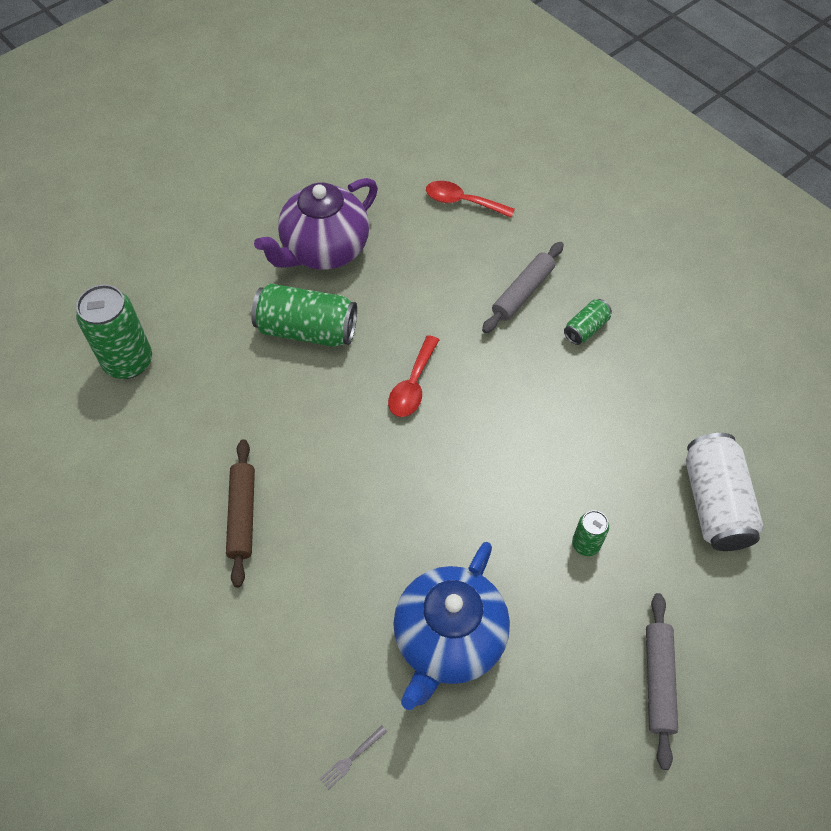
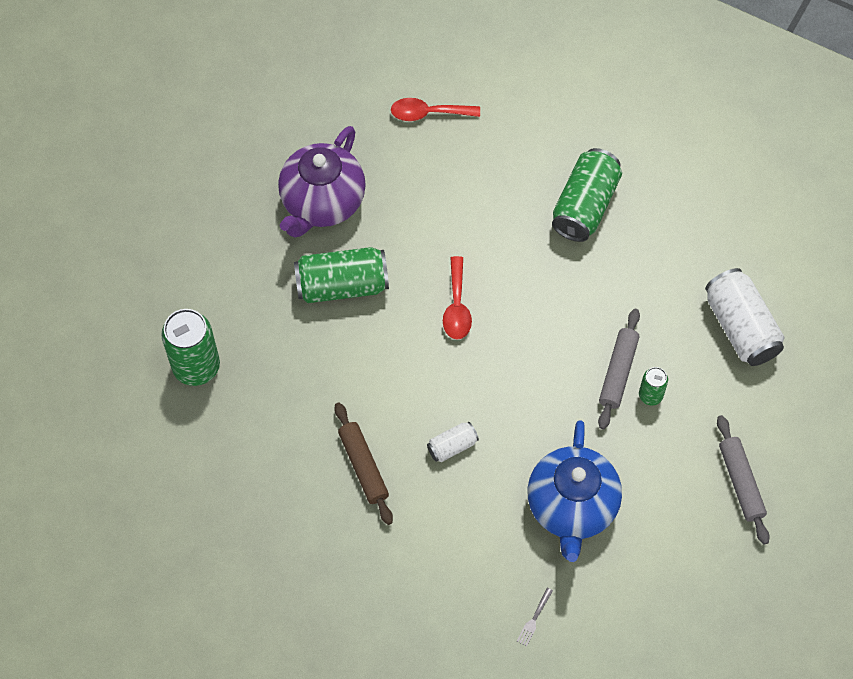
camera: 20 degrees left, 5 degrees up
(345, 526) = (452, 446): none -> white can
(523, 292) = (518, 188): grey rolling pin -> grey rolling pin (618, 372)
(586, 328) = (585, 205): green can -> green can, size x1.96

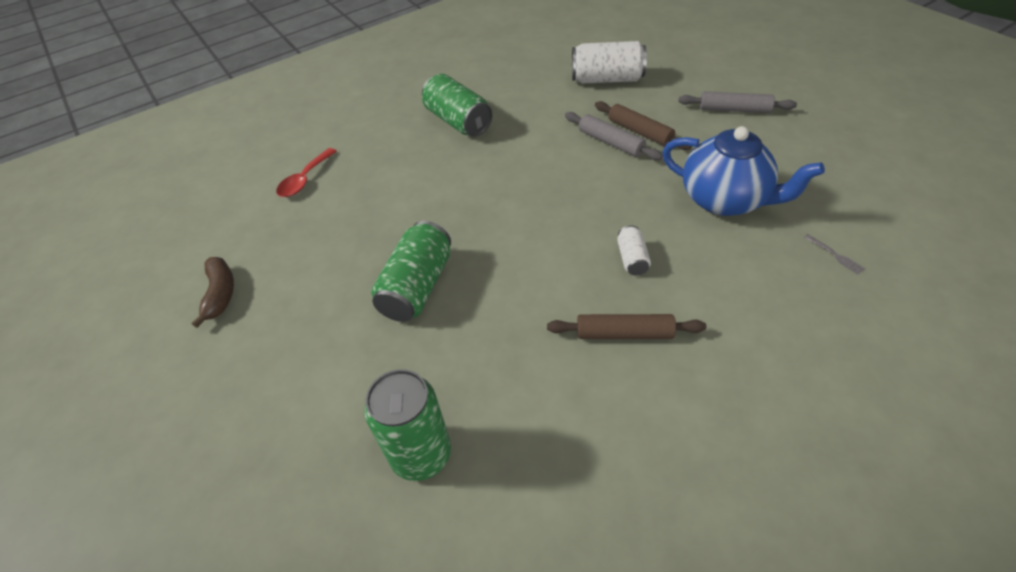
camera: 60 degrees left, 15 degrees down
(267, 138) = (220, 294): none -> brown banana
(322, 203) = (322, 274): purple teapot -> none
(457, 307) = (494, 215): red spoon -> none
(650, 395) = (640, 132): green can -> brown rolling pin

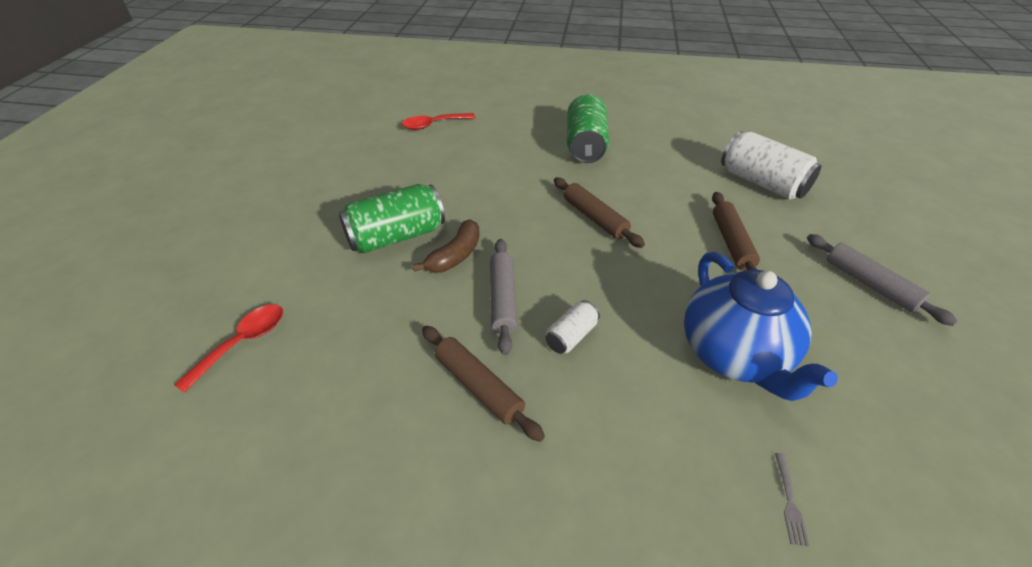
camera: 40 degrees right, 5 degrees down
(220, 294) = (298, 162): brown banana -> brown banana (455, 255)
(421, 454) = (243, 343): green can -> red spoon
(540, 172) = (594, 218): none -> brown rolling pin
(610, 142) = (690, 234): grey rolling pin -> grey rolling pin (503, 299)

